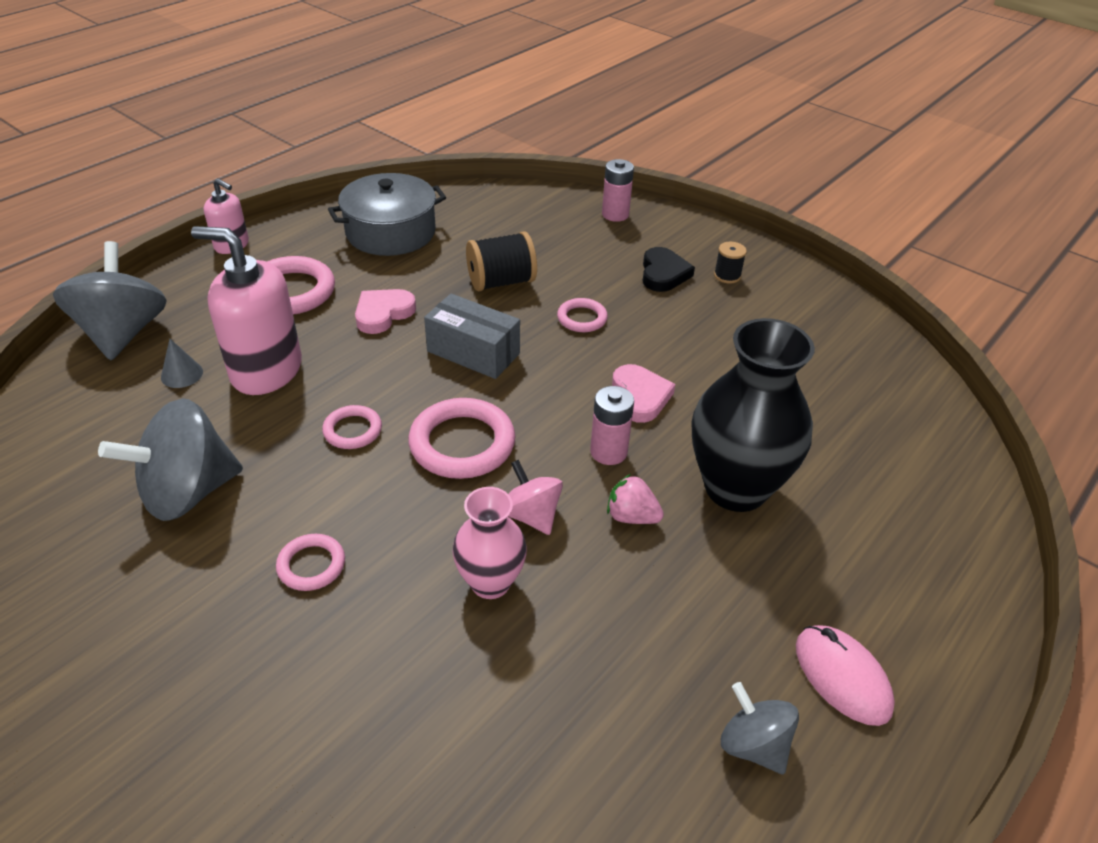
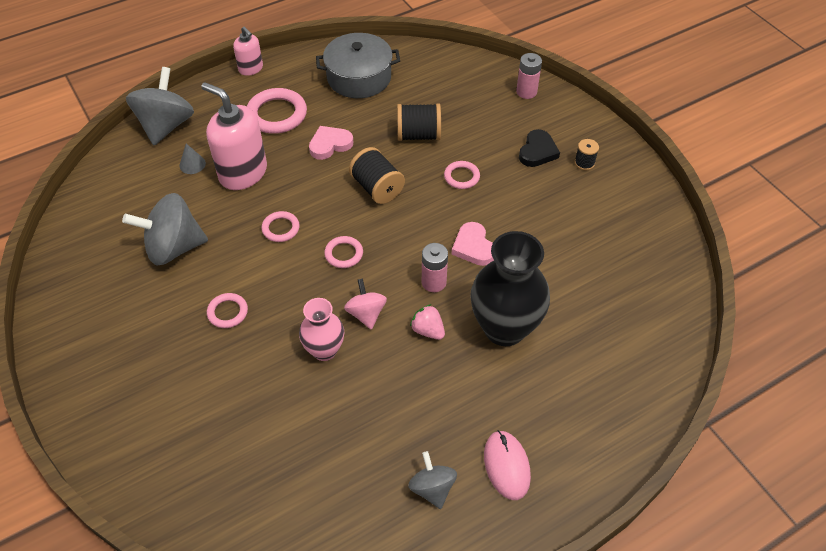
camera: 20 degrees right, 10 degrees up
(462, 444) = (344, 254): pink ring -> pink ring, size x0.56
(473, 352) = (377, 188): grey box -> black spool
(640, 397) = (473, 247): pink heart -> pink heart turned 150 degrees clockwise

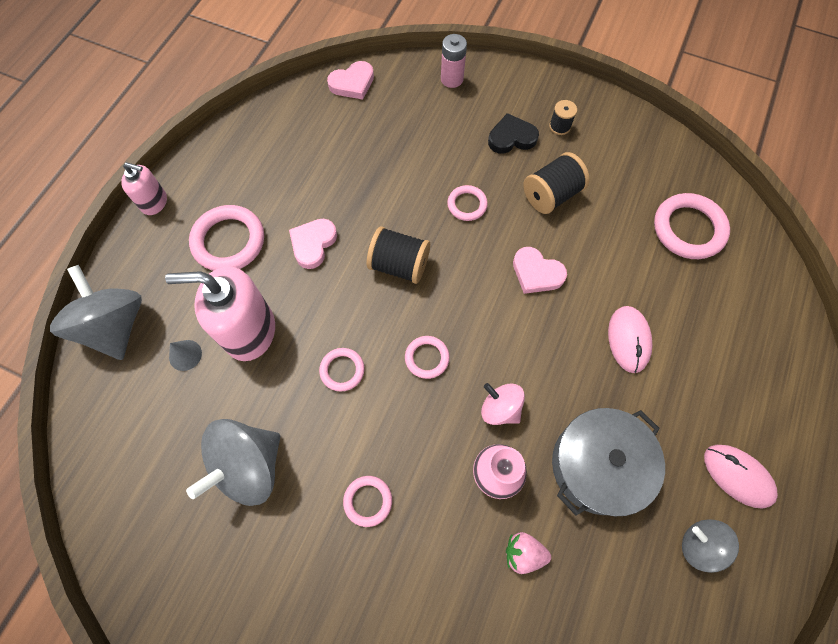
camera: 35 degrees left, 15 degrees up
(359, 77) = (279, 150): grey pot -> grey pot (598, 465)
(418, 135) = (391, 182): black spool -> black spool (551, 195)
(428, 330) = (567, 387): pink strawberry -> pink strawberry (523, 553)
(434, 282) = (532, 333): pink battery -> none
(448, 61) = (352, 83): none -> pink heart
(504, 328) = (628, 340): black vase -> pink mouse
(537, 151) = (511, 137): black heart -> black heart turned 90 degrees counterclockwise
(627, 285) = (688, 229): none -> pink ring

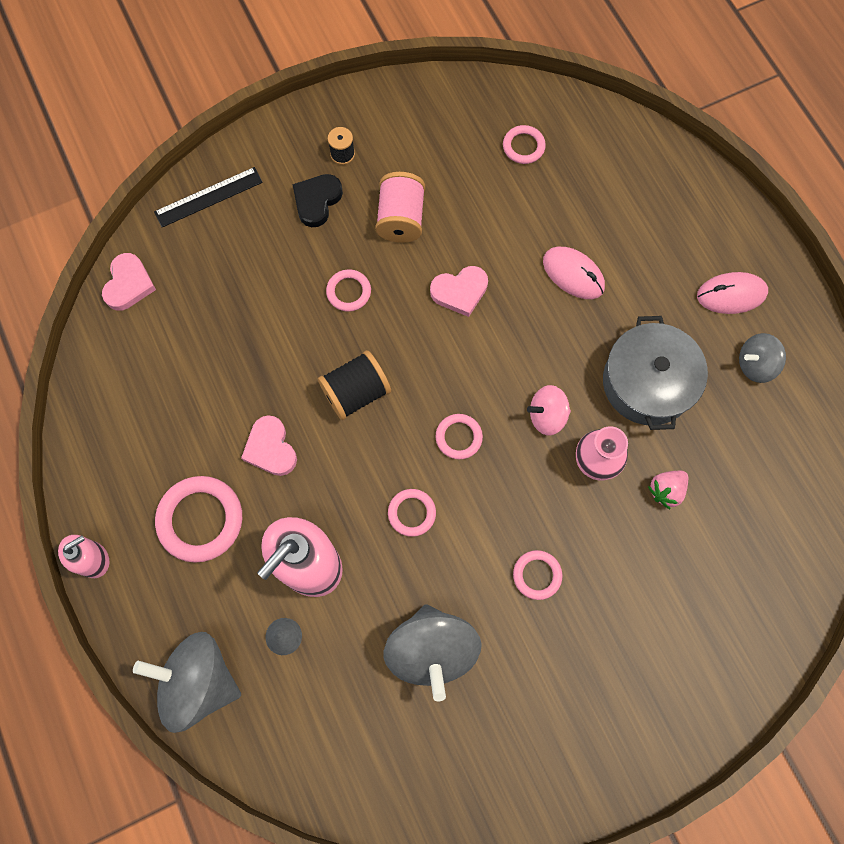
camera: 50 degrees left, 5 degrees up
(452, 79) = (208, 197): pink battery -> black ruler
(551, 195) = (401, 219): black spool -> pink spool
(688, 229) = (523, 146): pink ring -> pink ring, size x0.56

